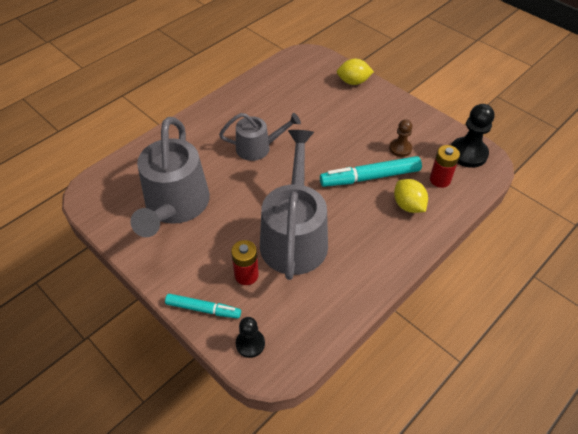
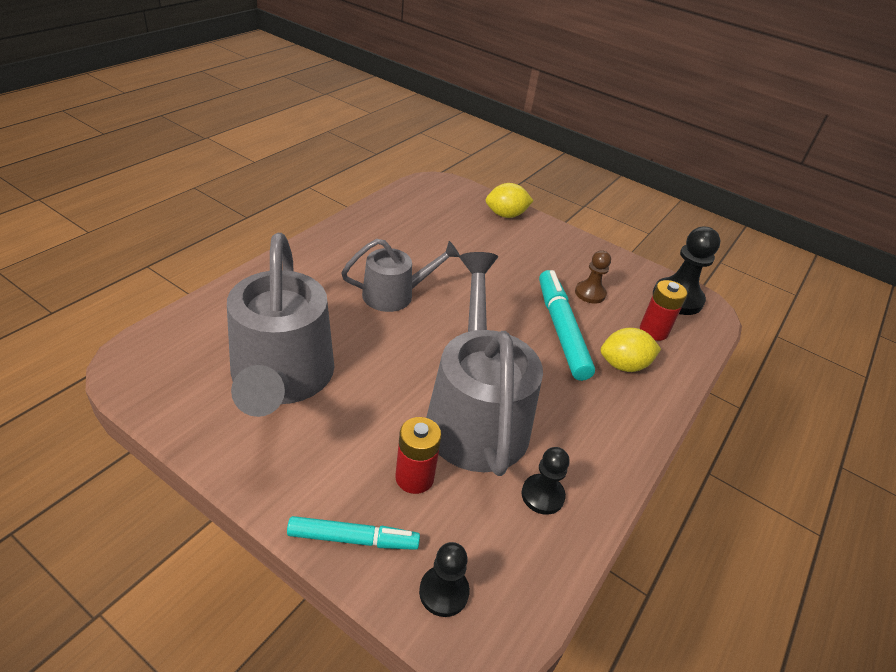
camera: 15 degrees left, 10 degrees down
(325, 292) = (542, 495): none -> black pawn
(370, 177) = (561, 330): turquoise marker -> turquoise marker turned 105 degrees clockwise
(408, 205) = (623, 365): yellow lemon -> yellow lemon turned 60 degrees counterclockwise

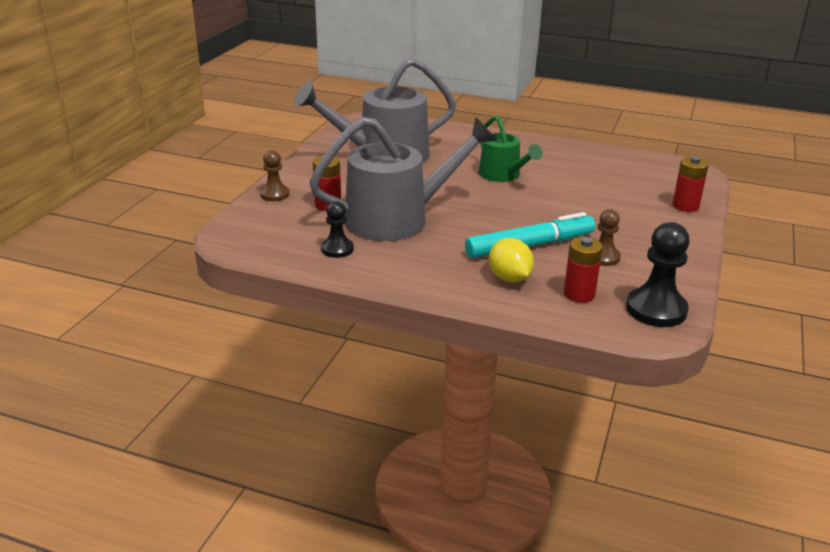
camera: 80 degrees right, 10 degrees down
(353, 539) = (274, 194): turquoise marker -> brown pawn
(395, 295) = (503, 175): grey watering can -> green watering can
(444, 592) = (250, 224): black pawn -> none
(506, 215) = (685, 206): yellow lemon -> red battery

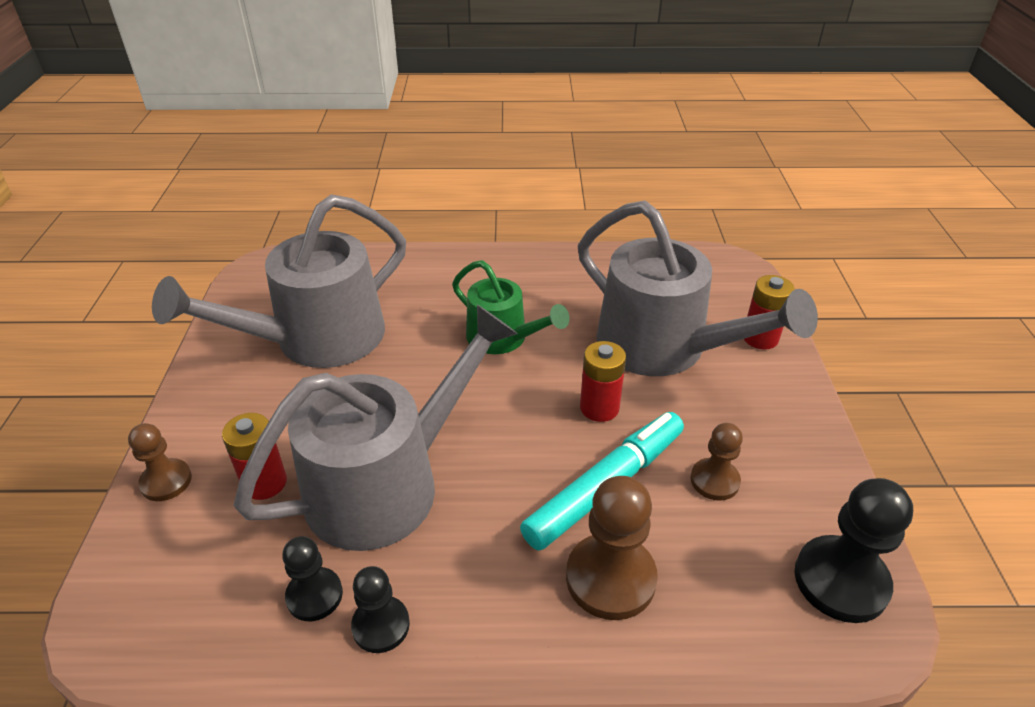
camera: 20 degrees left, 10 degrees up
(368, 266) = (381, 625): none -> black pawn
(509, 278) = (610, 578): yellow lemon -> brown pawn
(579, 294) = (724, 582): red battery -> red battery (599, 408)
(611, 198) = (664, 348): none -> grey watering can

